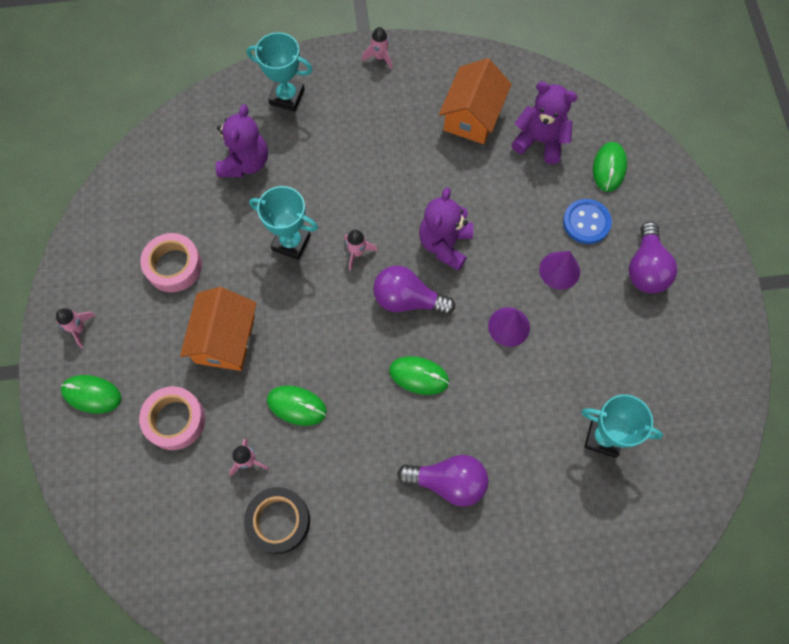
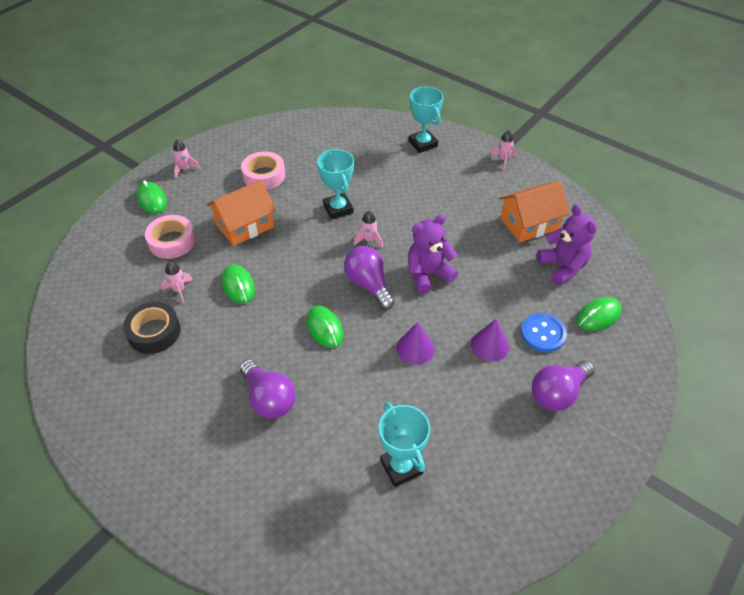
camera: 45 degrees right, 20 degrees down
(245, 163) = (361, 157): purple teddy bear -> none

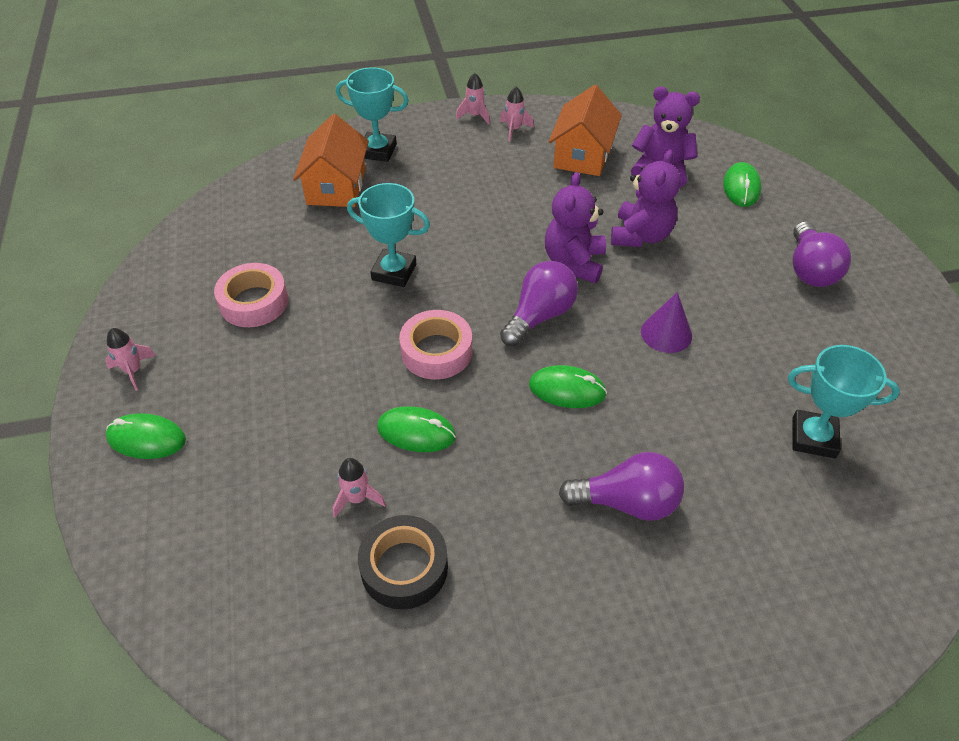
camera: 50 degrees left, 0 degrees up
(172, 241) = (257, 459): pink tape -> pink tape (436, 351)
(245, 226) = (319, 369): orange house -> orange house (336, 187)
(368, 285) = (539, 316): purple light bulb -> purple light bulb turned 120 degrees clockwise
(369, 240) = (473, 276): pink rocket -> pink rocket (514, 129)
(487, 291) = (640, 235): none -> purple teddy bear
(489, 345) = (712, 277): purple cone -> none
(543, 333) = (730, 234): blue button -> none

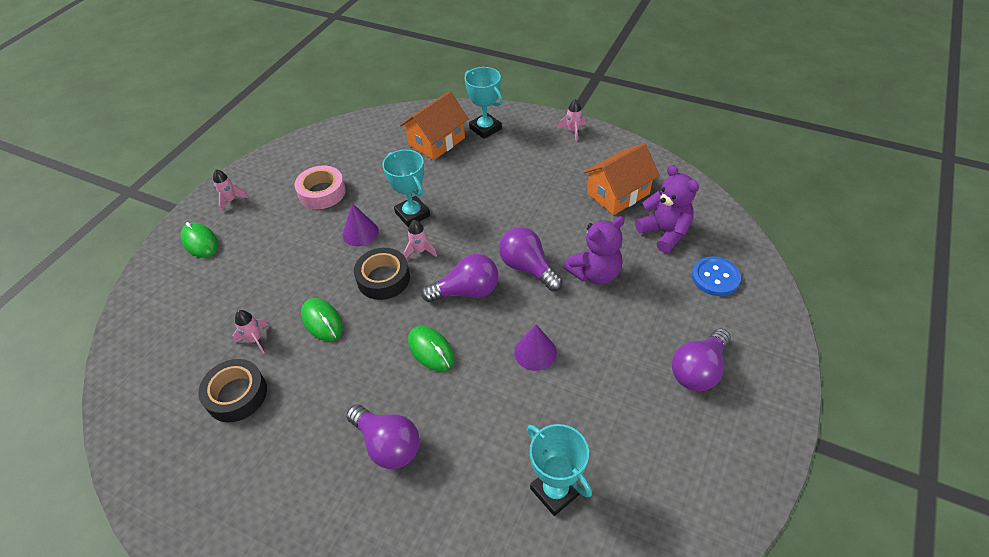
camera: 40 degrees right, 0 degrees up
(354, 320) = (360, 233): none -> purple cone
(436, 351) = (383, 278): pink tape -> black tape
(514, 129) = (589, 153): pink rocket -> pink rocket (420, 251)
(574, 263) = (527, 268): purple teddy bear -> purple light bulb
(741, 187) = (715, 277): green mouse -> blue button

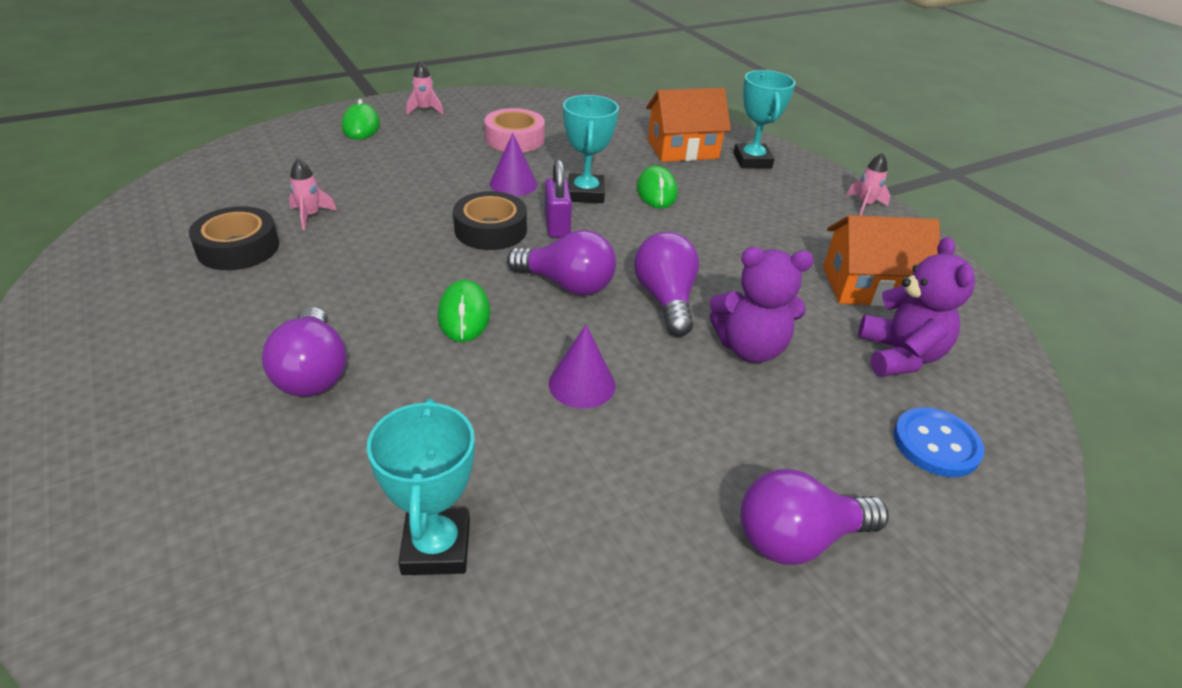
camera: 30 degrees right, 10 degrees down
(322, 321) = (388, 233): green mouse -> green mouse (656, 191)
(420, 251) = (557, 226): pink rocket -> purple padlock

